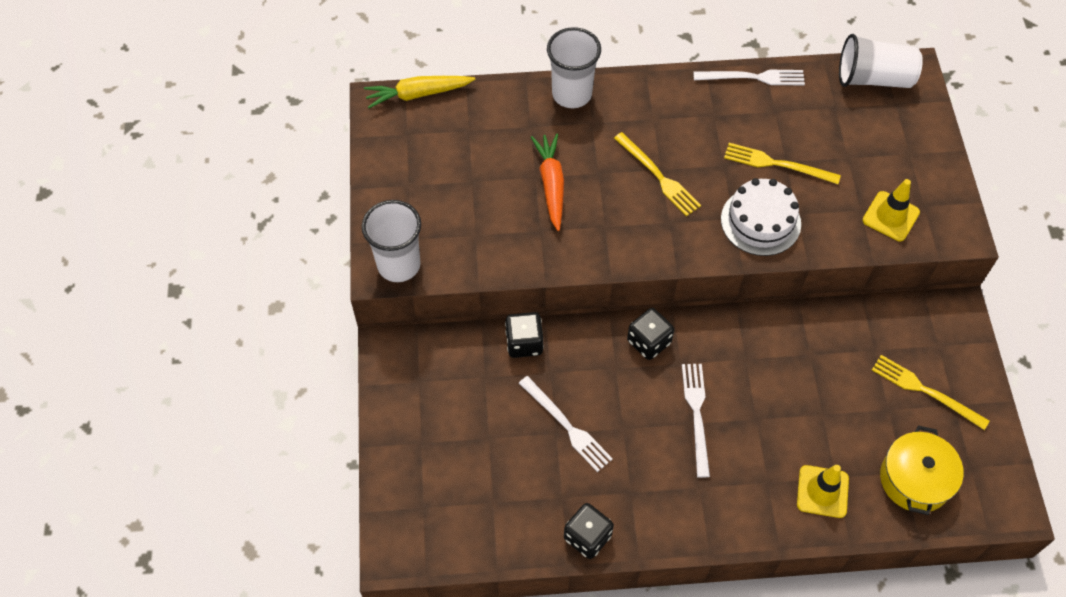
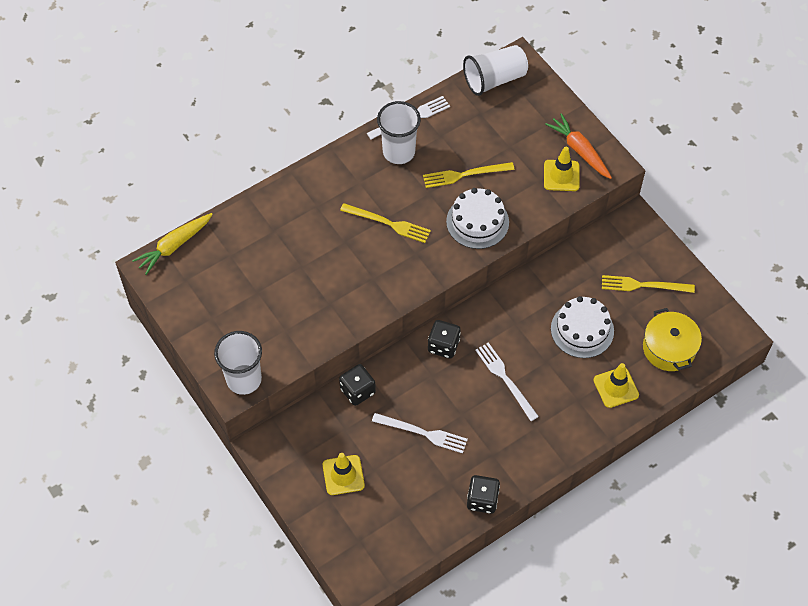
camera: 30 degrees left, 0 degrees up
(452, 426) = (343, 475): none -> yellow traffic cone
(551, 185) = (316, 266): orange carrot -> orange carrot (579, 150)
(572, 94) = (289, 191): white cup -> white cup (399, 152)
(820, 404) = (582, 330): none -> white cake

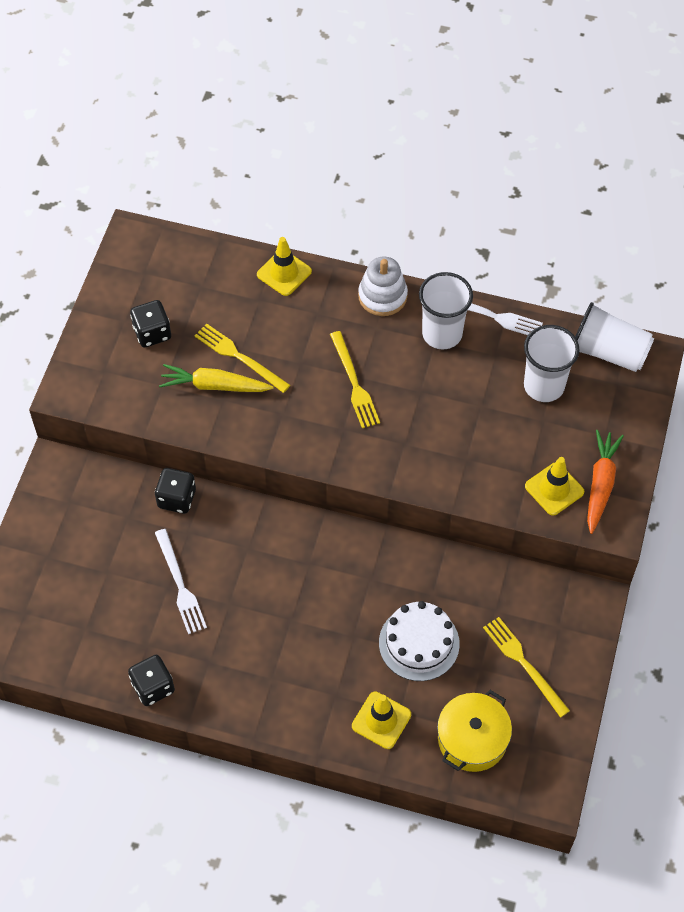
camera: 50 degrees right, 0 degrees up
(174, 246) = (171, 238): yellow carrot -> yellow carrot (214, 386)
(244, 379) = (84, 391): white cup -> white cup (544, 386)
(340, 162) = (382, 296): none -> white stacking toy
(343, 475) = (80, 551): yellow traffic cone -> yellow traffic cone (284, 273)
(443, 345) = (289, 534): black dice -> black dice (152, 333)
(465, 175) = (471, 406): yellow fork -> yellow fork (239, 357)
(477, 222) = (428, 455): white cake -> none
(505, 379) = (301, 614): white fork -> none

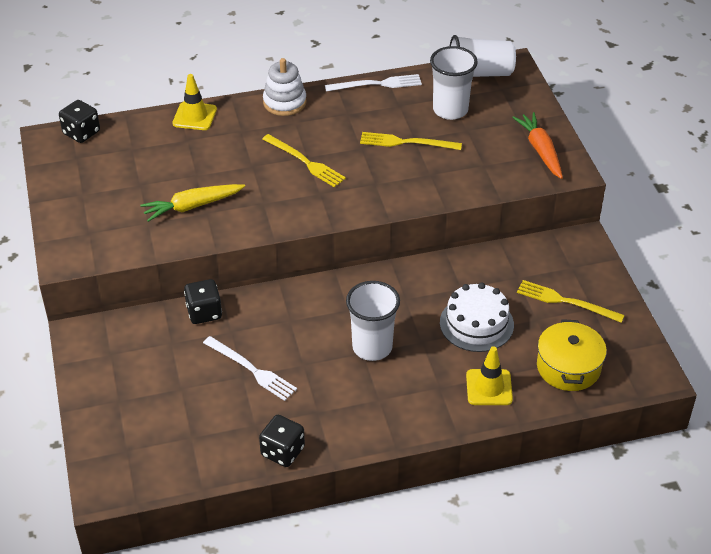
camera: 30 degrees left, 15 degrees down
(152, 333) = (112, 193): black dice -> black dice (81, 133)
(239, 357) = (199, 181): yellow fork -> yellow fork (406, 142)
(442, 334) = (349, 108): white cup -> white cup (372, 347)
(554, 489) = (510, 166): yellow traffic cone -> none

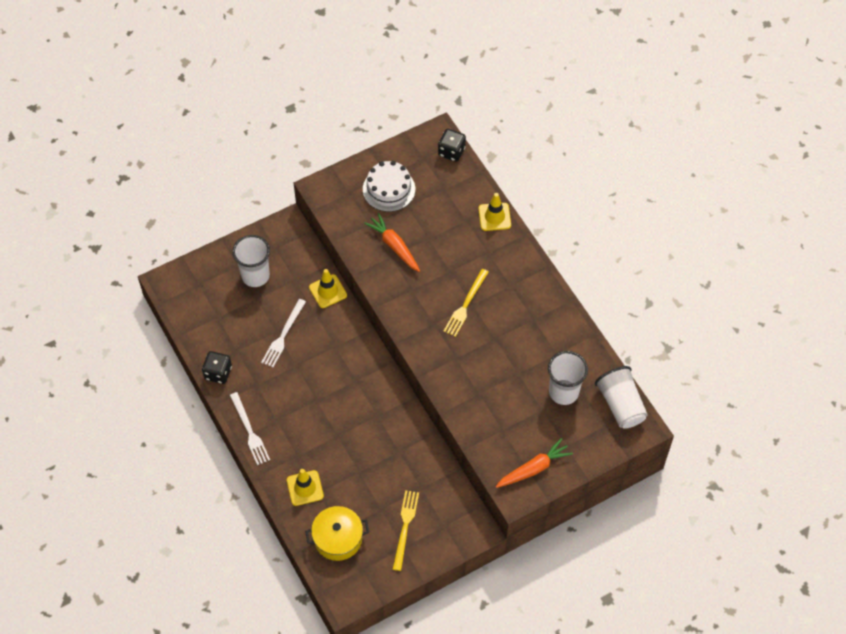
camera: 75 degrees right, 15 degrees up
(192, 206) = (394, 246): yellow carrot -> orange carrot
(204, 312) = (328, 291): black dice -> yellow traffic cone
(284, 102) = (532, 272): white stacking toy -> none
(372, 347) = (323, 404): white cup -> white cup (255, 276)
(377, 84) = (579, 331): white fork -> white fork (249, 431)
(406, 142) = (511, 369): yellow fork -> none
(476, 323) = (365, 468): white cake -> white cake (389, 189)

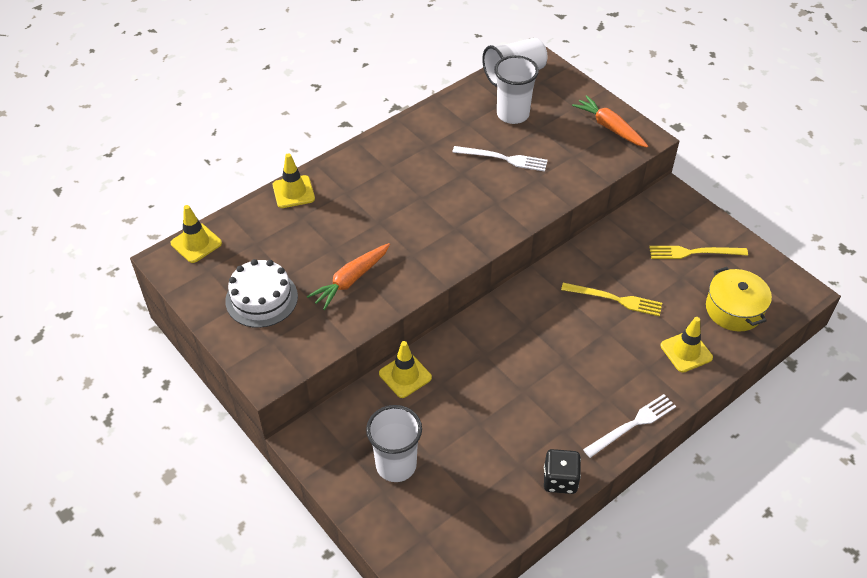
camera: 100 degrees left, 10 degrees down
(283, 335) = (482, 413): white fork -> white fork (503, 159)
(451, 152) = (196, 243): black dice -> yellow traffic cone
(465, 305) = (423, 203): yellow fork -> yellow fork (615, 299)

